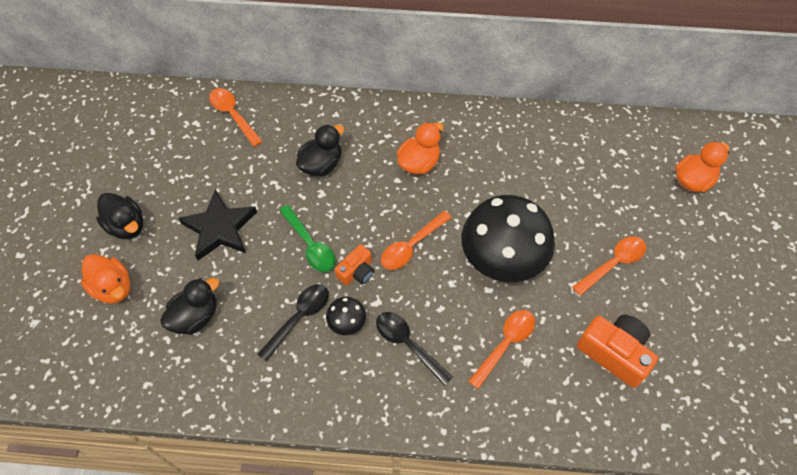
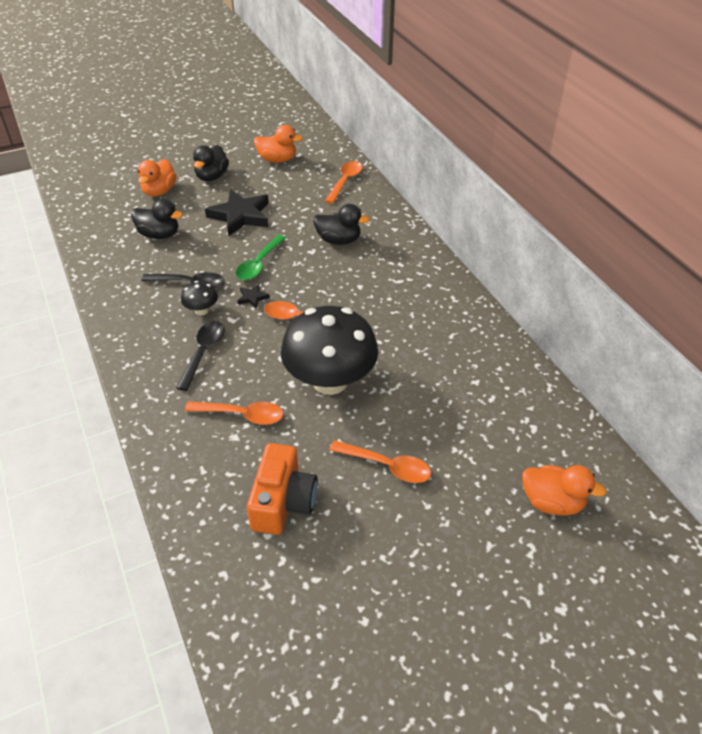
camera: 60 degrees right, 15 degrees down
(356, 272) = (252, 297): orange camera -> black star
(419, 162) = (389, 292): orange duck -> orange duck (277, 160)

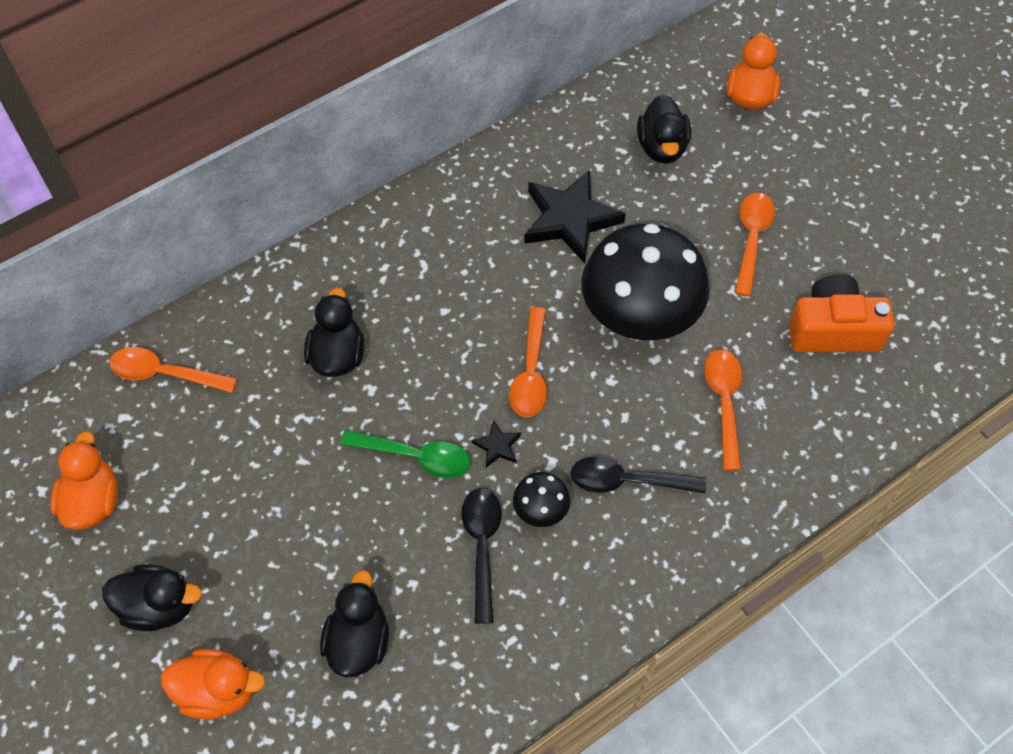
camera: 100 degrees left, 15 degrees up
(240, 216) = (286, 519): black star -> black star (570, 219)
(493, 424) = (661, 147): none -> black duck

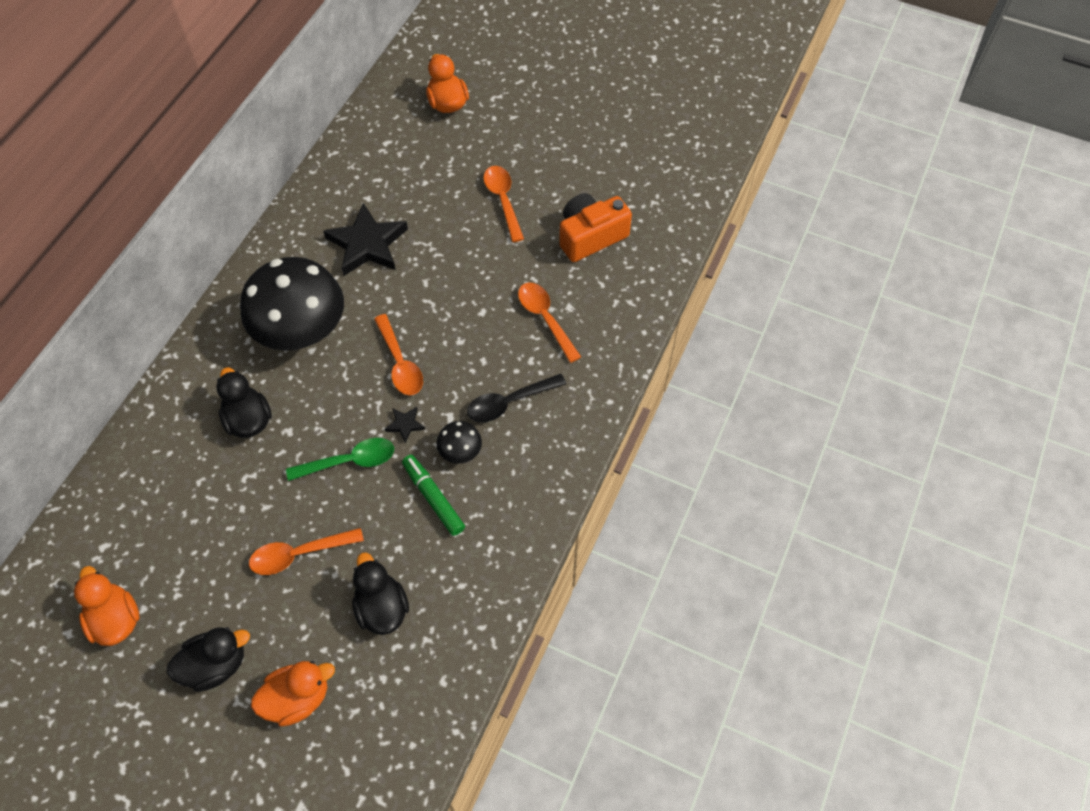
camera: 30 degrees left, 0 degrees up
(165, 374) = (118, 499): orange spoon -> orange spoon (299, 554)
(482, 547) = (433, 498): black spoon -> green marker
(639, 316) = (455, 288): black mushroom -> black mushroom (302, 332)
(661, 147) = (405, 165): black duck -> none

